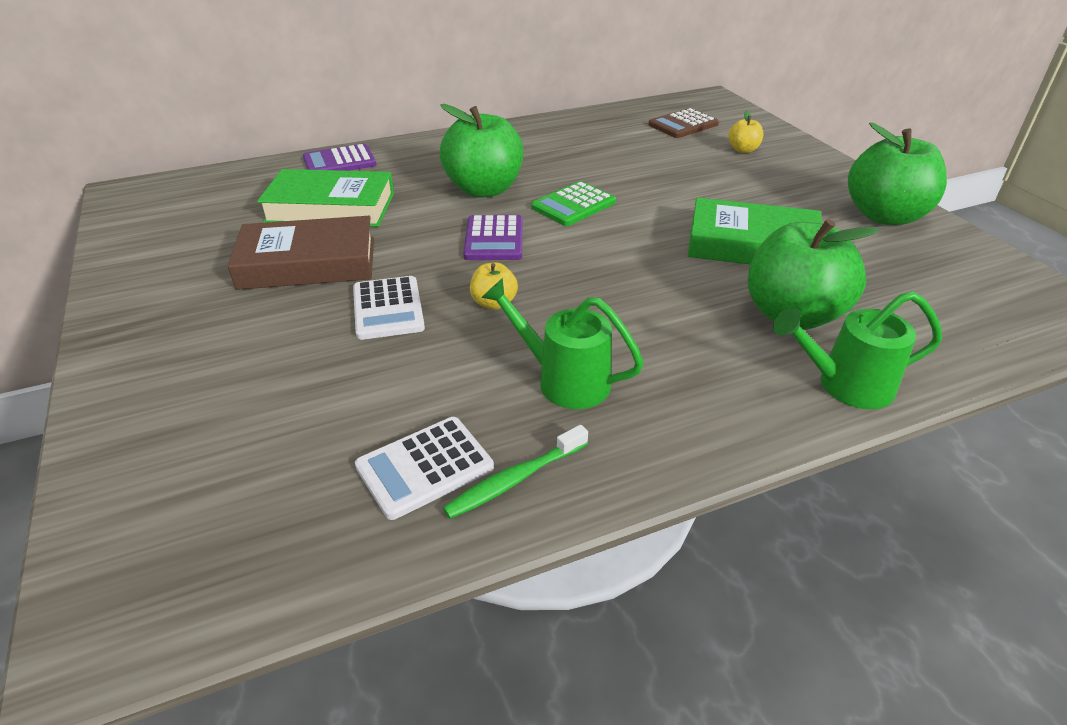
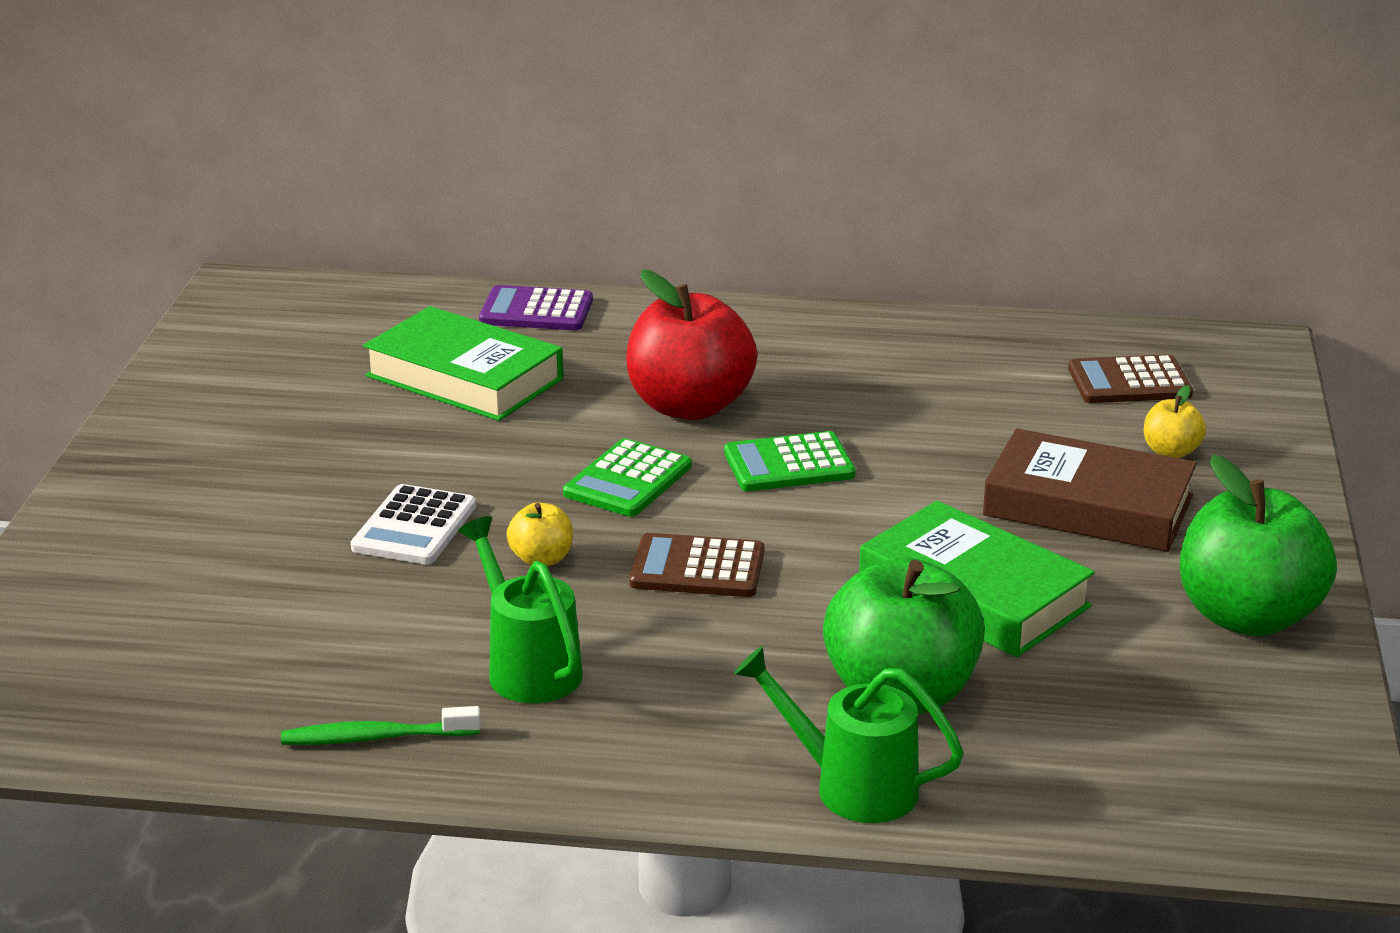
camera: 30 degrees right, 10 degrees down
(308, 263) = (374, 444): brown book -> brown book (1088, 505)
(425, 467) = (302, 696): white calculator -> none
(484, 189) = (689, 406): green apple -> red apple
(494, 239) = (628, 480): purple calculator -> green calculator
(593, 278) = (697, 568): none -> brown calculator

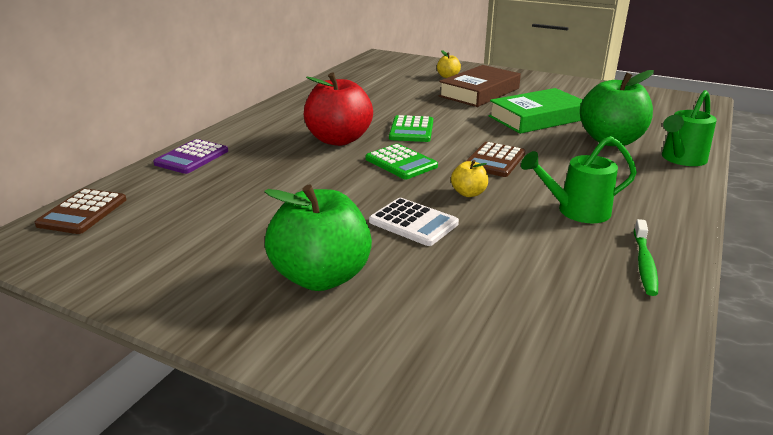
camera: 70 degrees left, 0 degrees up
(464, 377) = (247, 186): green book -> none
(1129, 382) = (391, 72): brown calculator -> brown calculator (83, 212)
(1247, 617) = (566, 87): green apple -> green apple (321, 276)

